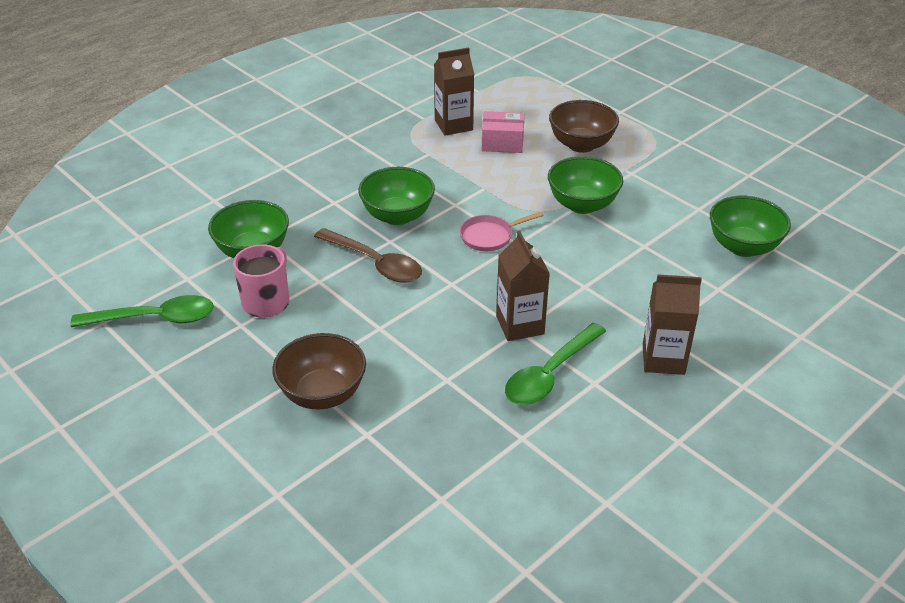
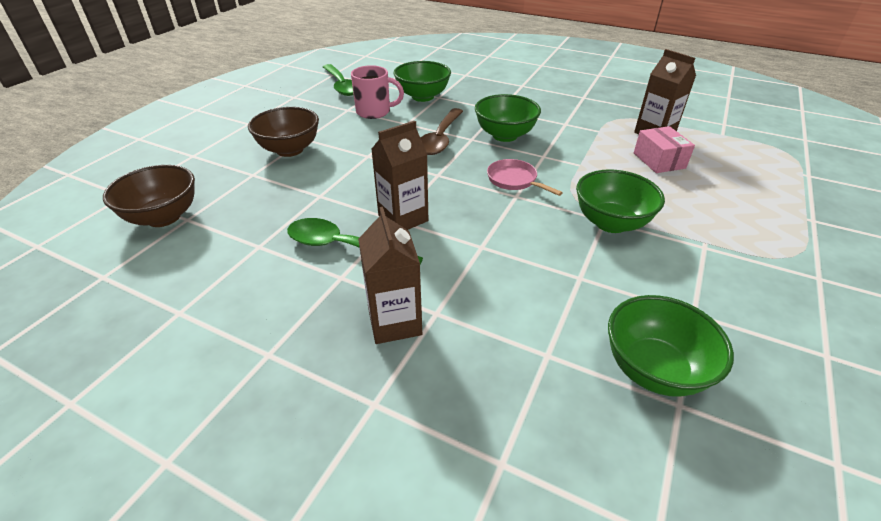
camera: 70 degrees right, 0 degrees up
(581, 145) = (713, 204): brown bowl -> brown bowl (163, 217)

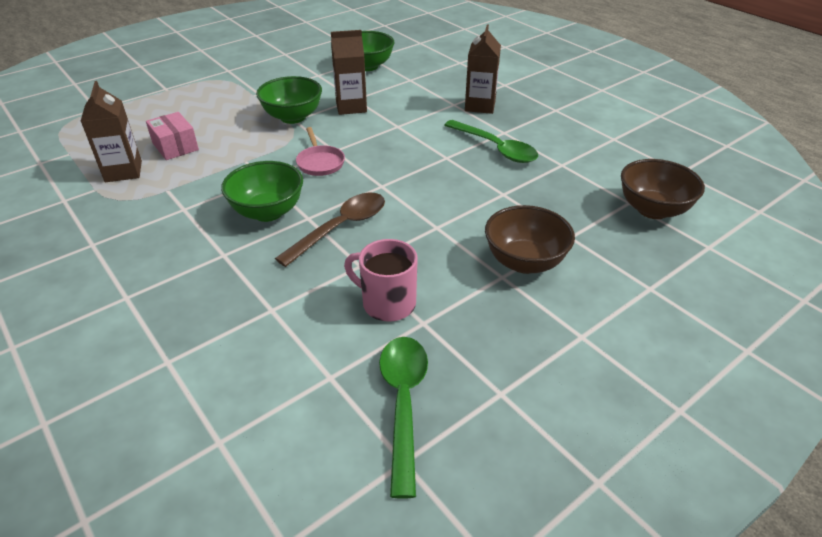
camera: 155 degrees left, 0 degrees up
(403, 218) = (440, 156): brown carton -> brown carton (351, 107)
(422, 96) = (293, 318): green bowl -> none
(659, 160) = (175, 146): pink box -> pink box turned 45 degrees counterclockwise

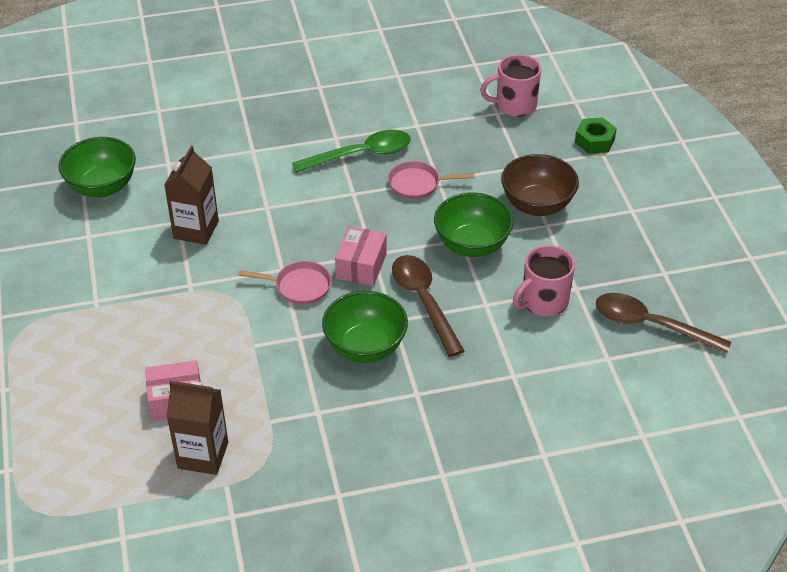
camera: 65 degrees left, 5 degrees up
(293, 117) = (183, 284): green bowl -> green bowl (472, 245)
(363, 184) = (361, 266): none -> pink box
(403, 403) = (651, 325): green spoon -> brown spoon
(480, 106) = (271, 133): brown carton -> none
(487, 185) = (417, 184): none -> pink pan
(652, 210) = (514, 105): brown bowl -> pink mug
(663, 277) = (594, 141): none -> green nut

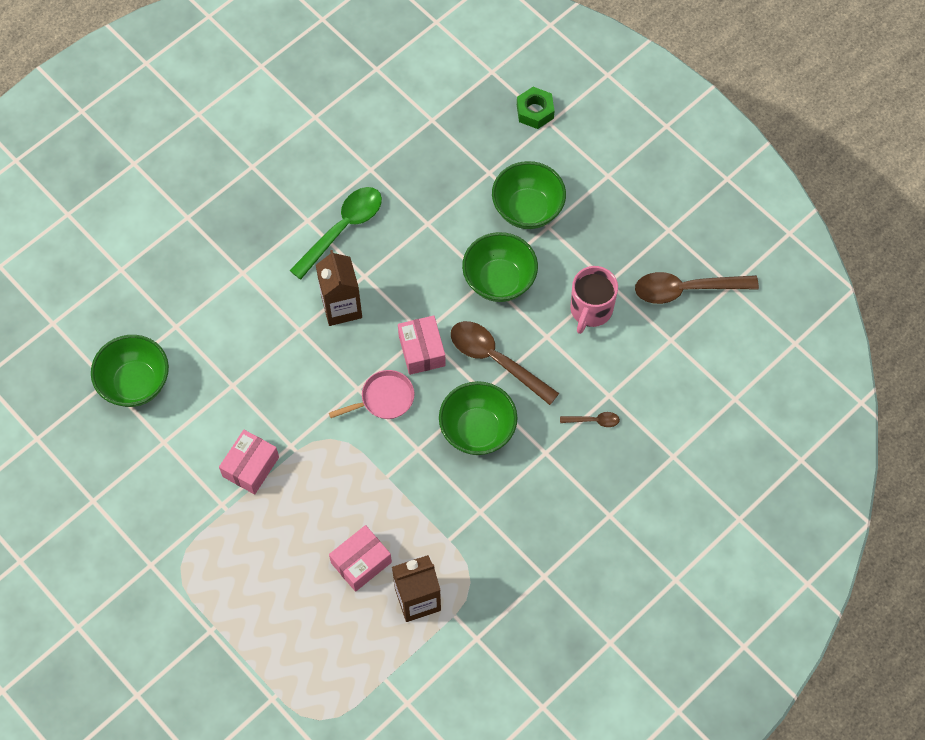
camera: 30 degrees left, 20 degrees up
(143, 284) = (251, 467): none -> pink box
(196, 230) = (254, 386): brown carton -> brown carton (341, 307)
(417, 184) = (413, 237): pink pan -> none
(483, 389) = (593, 421): none -> brown spoon
(514, 105) = (442, 103): pink mug -> none
(537, 205) = (527, 209): brown bowl -> green bowl

